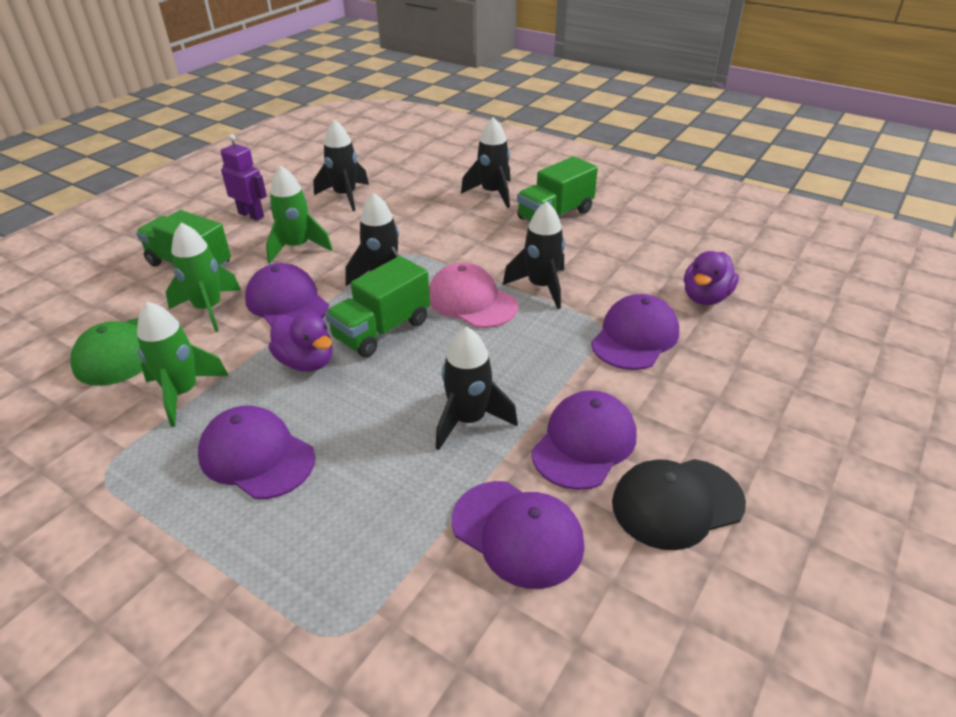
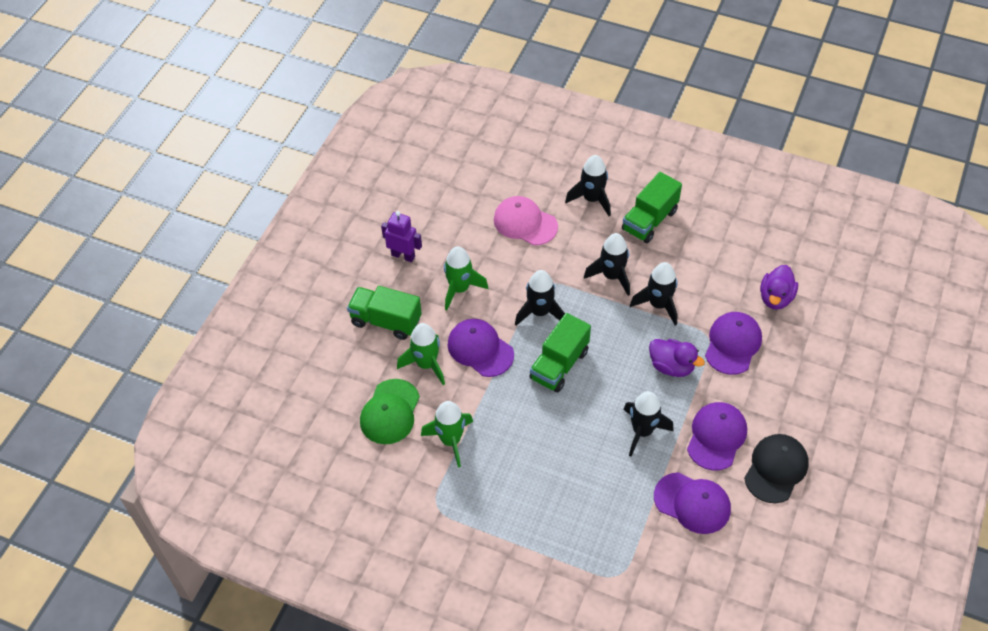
camera: 10 degrees left, 15 degrees up
(256, 456) = (523, 479): purple cap -> none
(306, 362) = (519, 401): purple duck -> purple duck (671, 366)
(345, 196) = (470, 220): black rocket -> black rocket (611, 276)
(471, 301) = (612, 327): pink cap -> pink cap (525, 223)
(677, 503) = (776, 469): black cap -> black cap turned 150 degrees clockwise

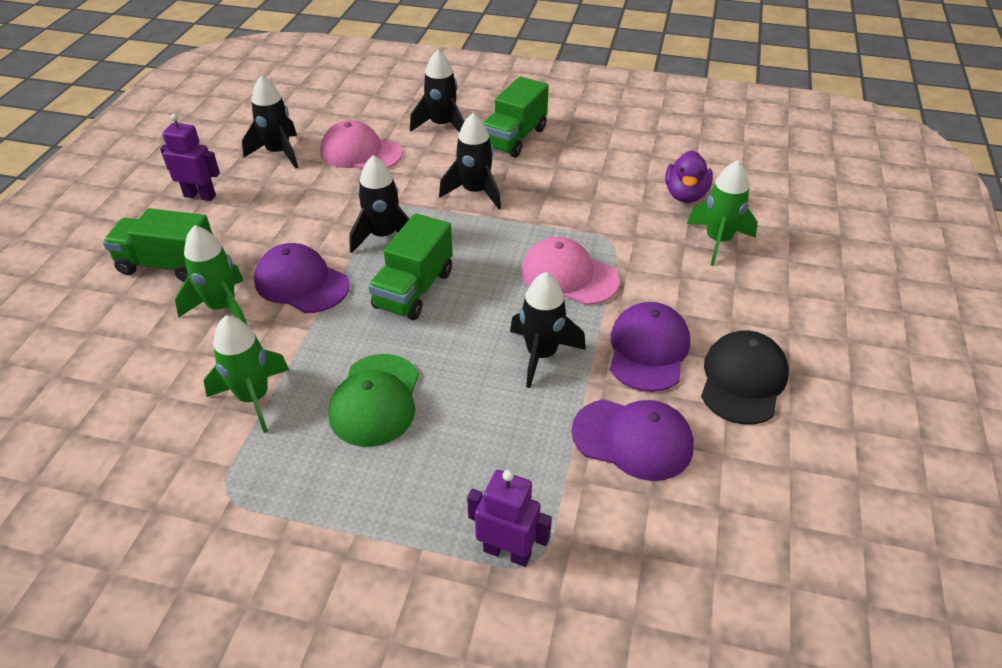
camera: 10 degrees left, 10 degrees down
(390, 412) = (162, 371): green cap -> green cap (375, 400)
(459, 289) = (274, 222): green rocket -> green rocket (718, 241)
(603, 567) = (507, 552): none -> purple robot
(658, 305) = (539, 214): black rocket -> black rocket (278, 153)
(671, 366) = (568, 276): purple duck -> pink cap
(732, 344) = (644, 245): purple cap -> none

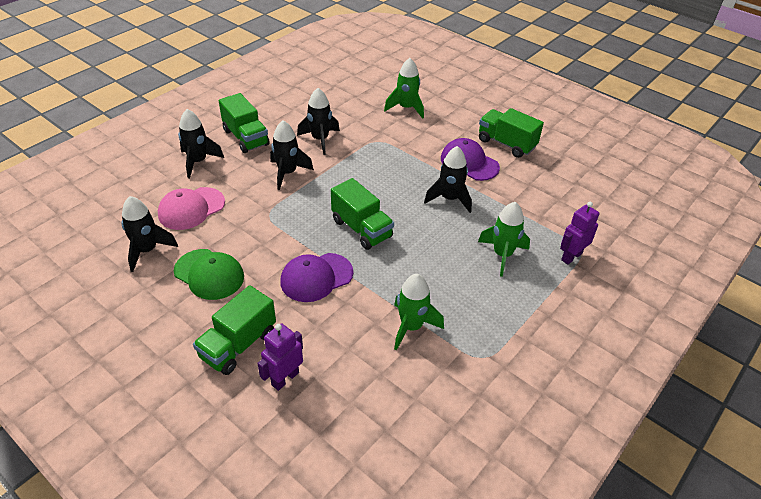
camera: 65 degrees left, 0 degrees up
(200, 196) = (162, 308): purple robot -> purple robot (285, 378)
(222, 308) = (312, 323): green rocket -> green rocket (502, 255)
(375, 400) = (445, 273): green cap -> green cap (209, 274)
(383, 236) = (298, 226): black rocket -> black rocket (320, 139)
(568, 276) = (395, 166): pink cap -> none
(633, 439) = (524, 191): purple cap -> none
(685, 195) = (360, 101): purple duck -> none
(743, 380) = (506, 144): black cap -> green truck

